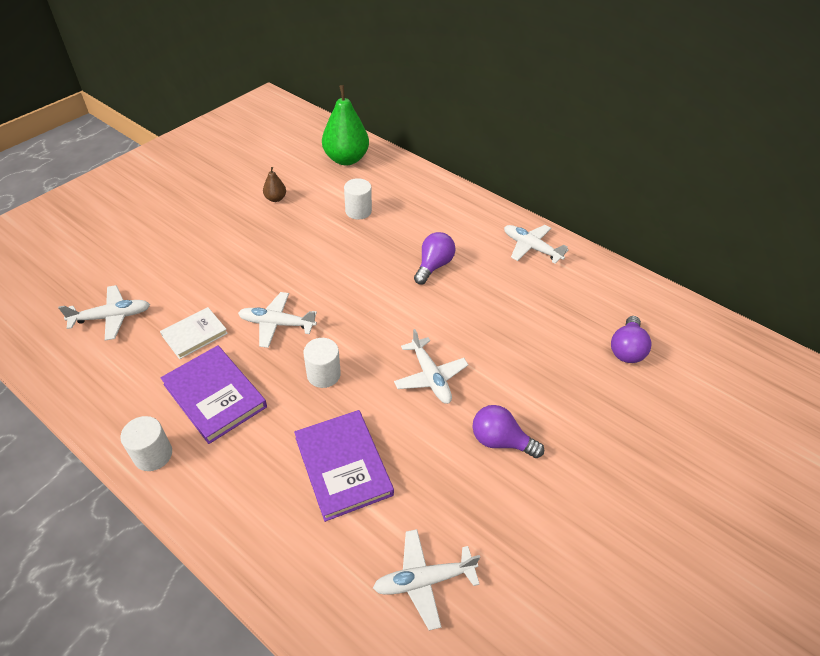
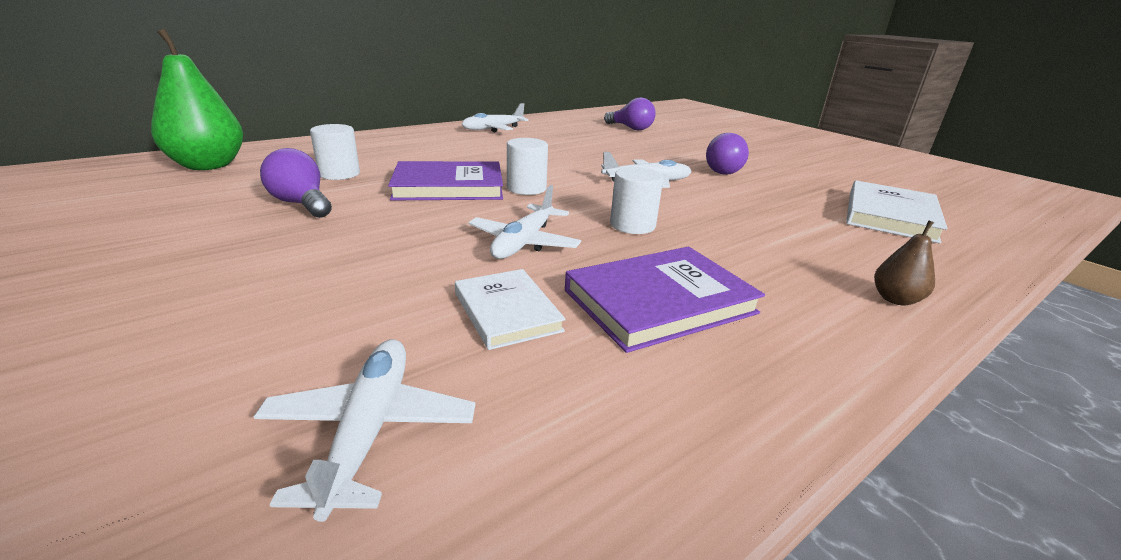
camera: 75 degrees left, 20 degrees down
(153, 455) = (795, 372): white cylinder -> white cylinder (526, 188)
(275, 198) = (217, 215): brown pear -> brown pear (895, 299)
(343, 466) = (772, 231): purple book -> purple book (448, 186)
(423, 580) = (890, 215): white plane -> white book
(433, 266) = (484, 159): purple light bulb -> purple light bulb (301, 204)

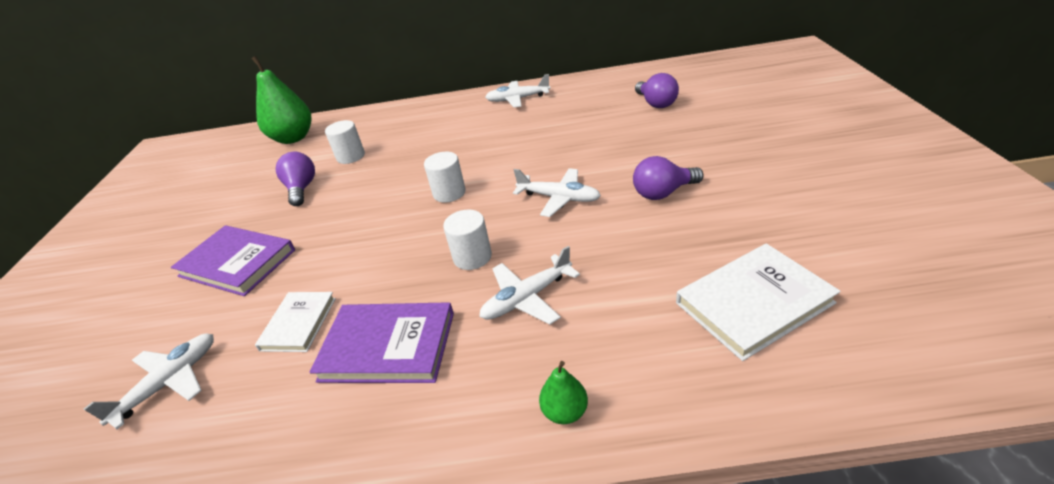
camera: 40 degrees right, 10 degrees up
(448, 186) = (400, 182): purple book -> purple book (237, 263)
(524, 242) = (378, 259): white plane -> white plane (527, 298)
(895, 299) = (565, 411): brown pear -> green pear

